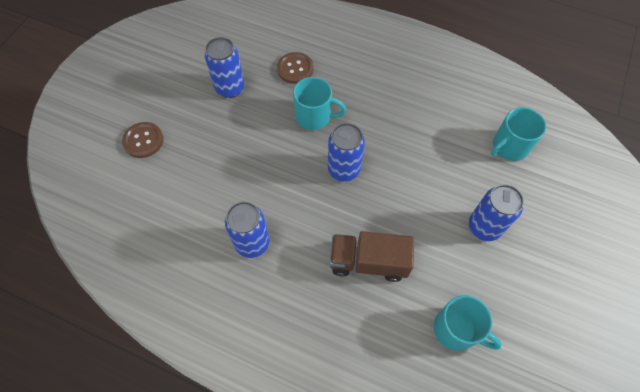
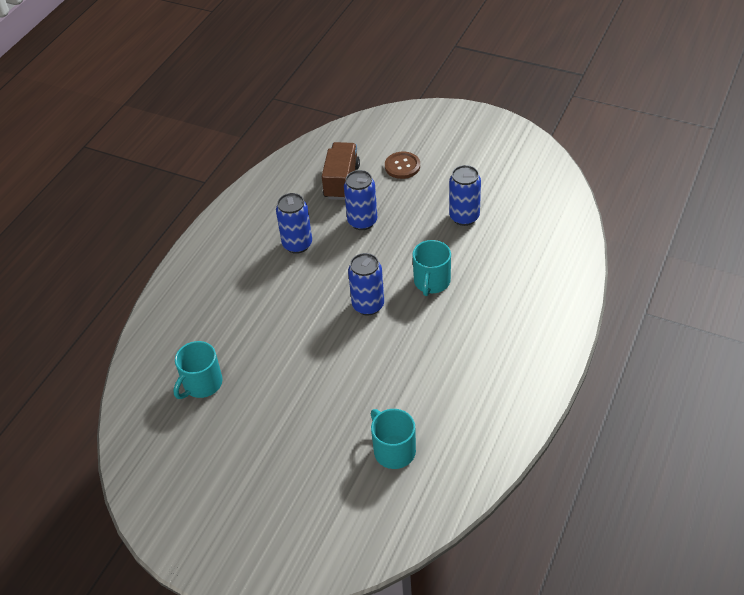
camera: 95 degrees right, 15 degrees down
(295, 69) = (493, 265): brown button -> none
(368, 262) = (271, 323): brown truck -> brown truck (341, 182)
(484, 227) = (298, 415): blue can -> blue can (362, 221)

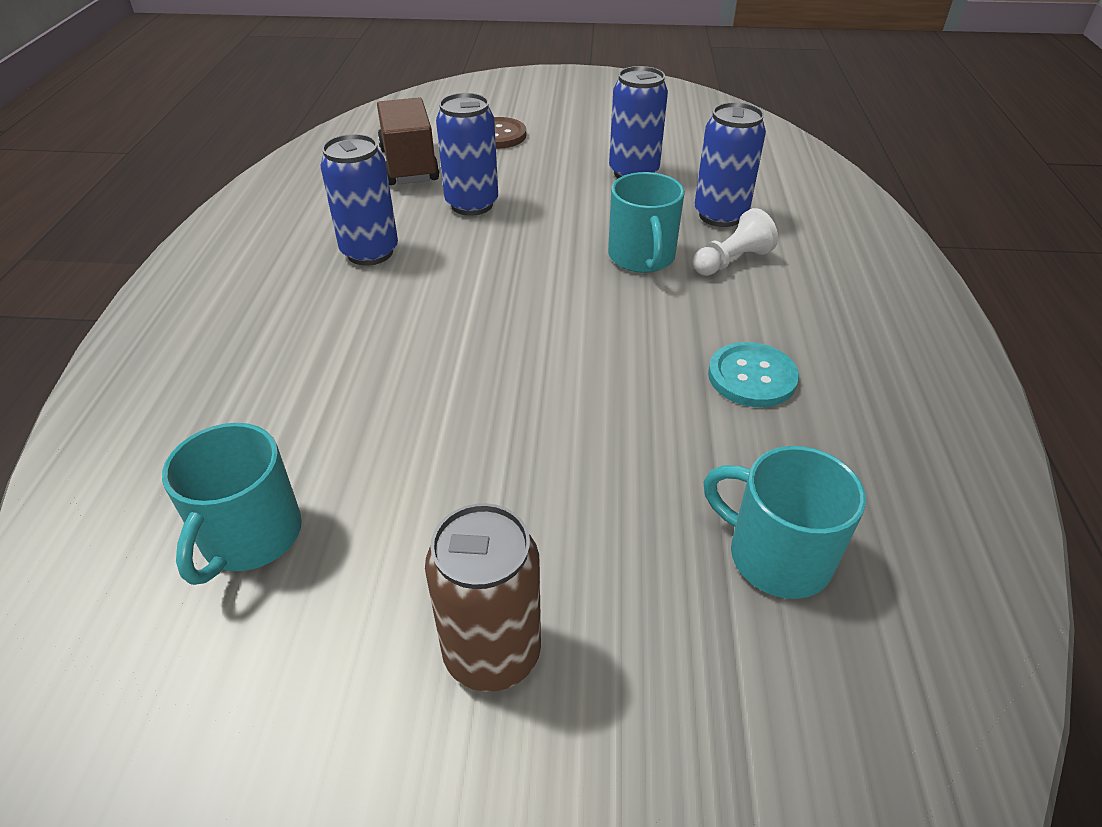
camera: 25 degrees left, 5 degrees down
(270, 453) = (492, 653): none -> brown can
(368, 305) = (552, 311): blue can -> blue can (720, 215)
(440, 368) = (752, 377): none -> turquoise button
(477, 296) = (731, 261): none -> white pawn

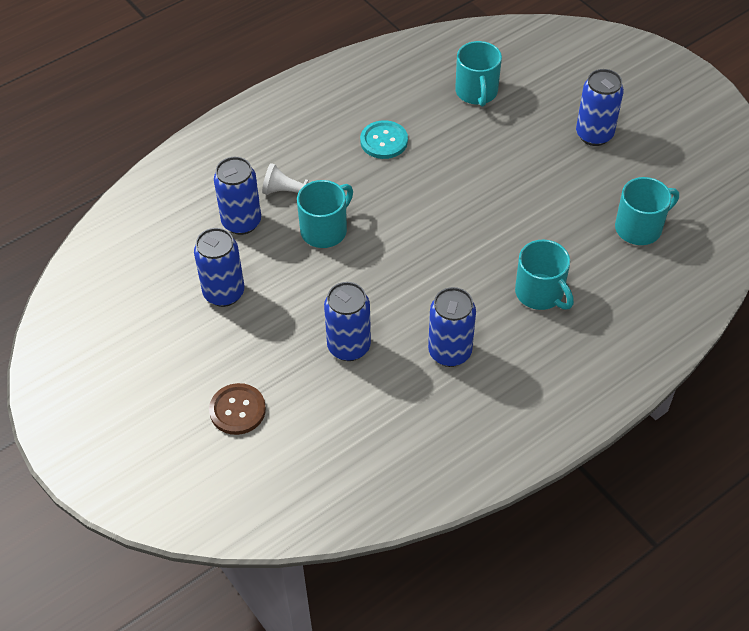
camera: 130 degrees left, 10 degrees up
(326, 355) = (540, 293): none -> turquoise mug
(409, 165) = (335, 425): brown truck -> none
(492, 653) = (594, 135): brown can -> blue can

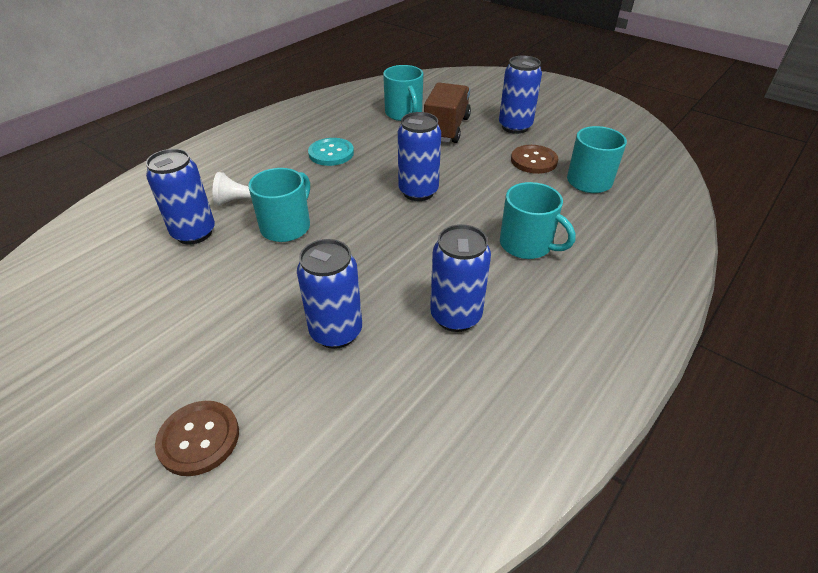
camera: 15 degrees left, 10 degrees down
(224, 293) = (175, 302): blue can -> blue can (418, 192)
(516, 124) = (446, 128): none -> brown truck
(593, 189) = (534, 161): none -> brown button

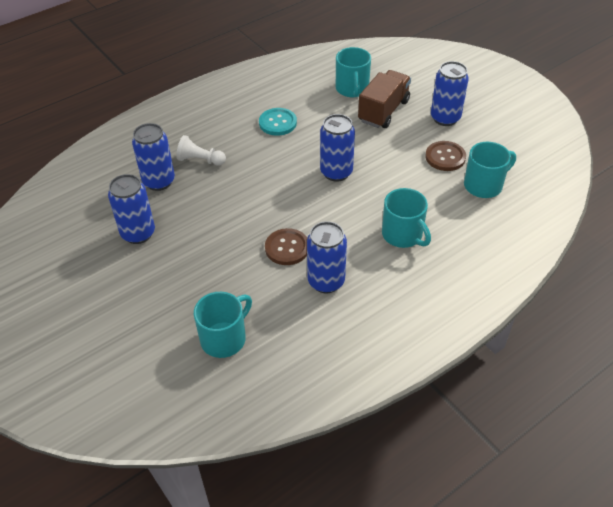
camera: 15 degrees right, 5 degrees up
(199, 439) = (141, 329): brown button -> brown button (287, 248)
(287, 226) = (226, 187): turquoise mug -> turquoise mug (224, 338)
(336, 332) = (240, 277): blue can -> blue can (138, 233)

